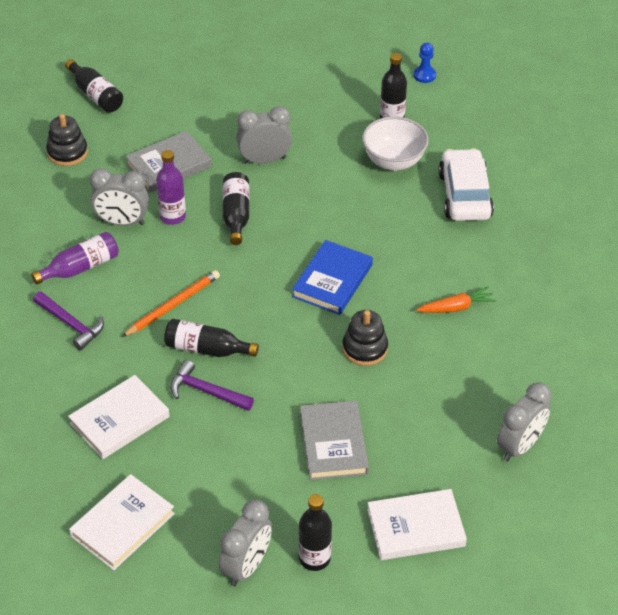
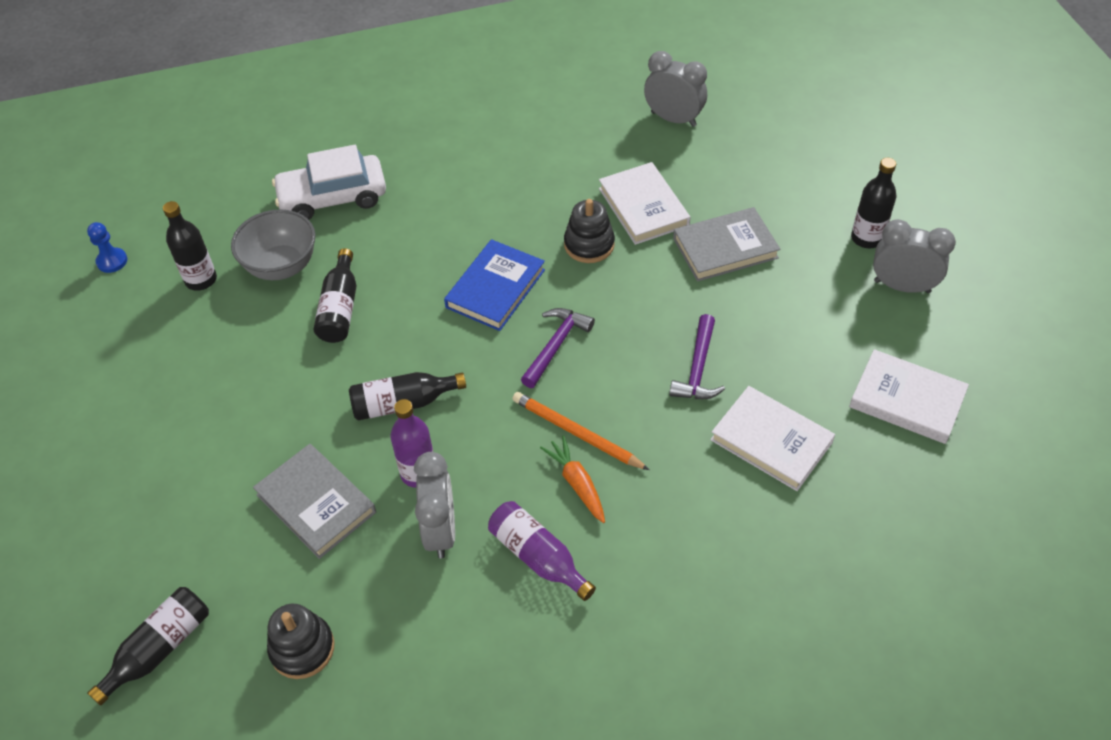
camera: 100 degrees left, 5 degrees up
(71, 325) = (642, 537): purple hammer -> purple hammer (556, 345)
(207, 349) = (635, 382): black bottle -> black bottle (340, 308)
(264, 160) = (293, 395): grey clock -> none
(332, 281) = (495, 288): blue book -> blue book turned 75 degrees counterclockwise
(393, 161) = (281, 266): white bowl -> grey bowl
(416, 528) = (797, 174): white book -> white book (643, 207)
(456, 307) = (508, 182): orange carrot -> orange carrot (576, 483)

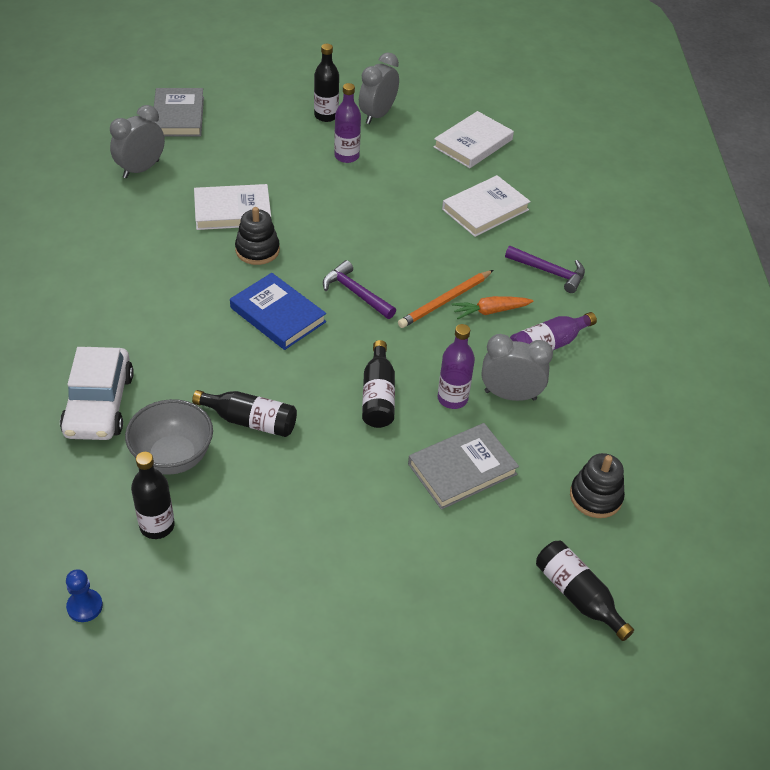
camera: 80 degrees left, 5 degrees down
(698, 369) = (410, 226): purple hammer -> purple hammer (549, 272)
(725, 248) = (300, 181): grey book -> grey book (178, 116)
(798, 277) = (346, 156): none -> purple bottle

